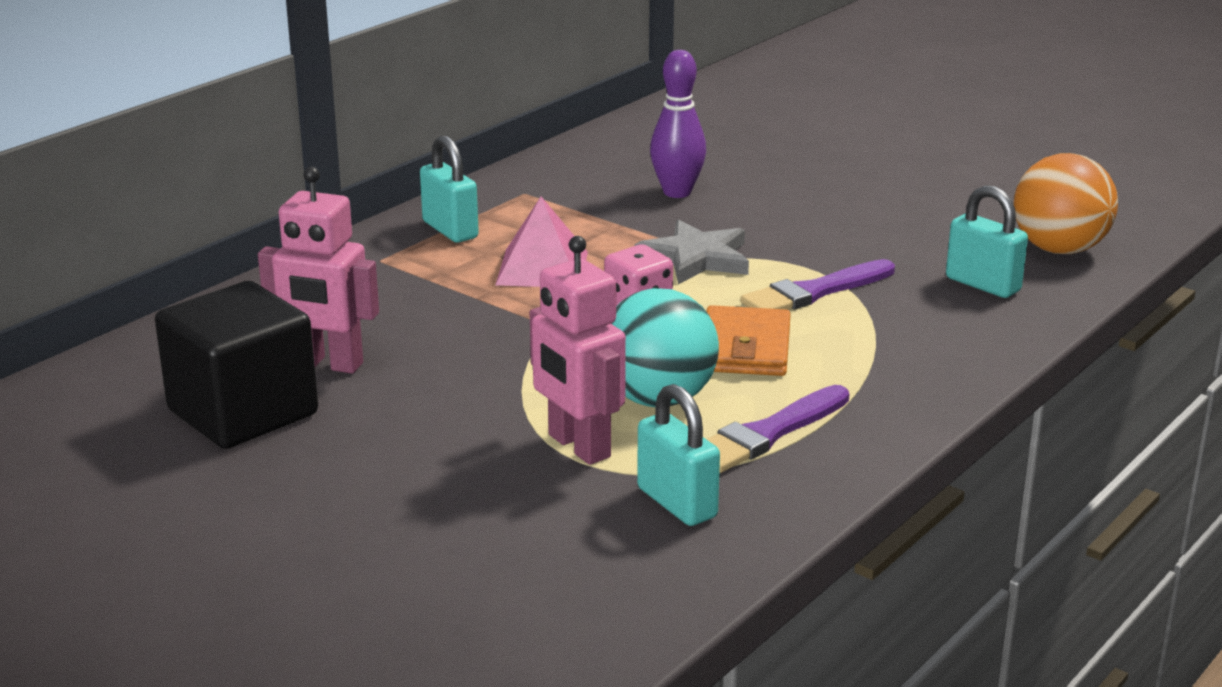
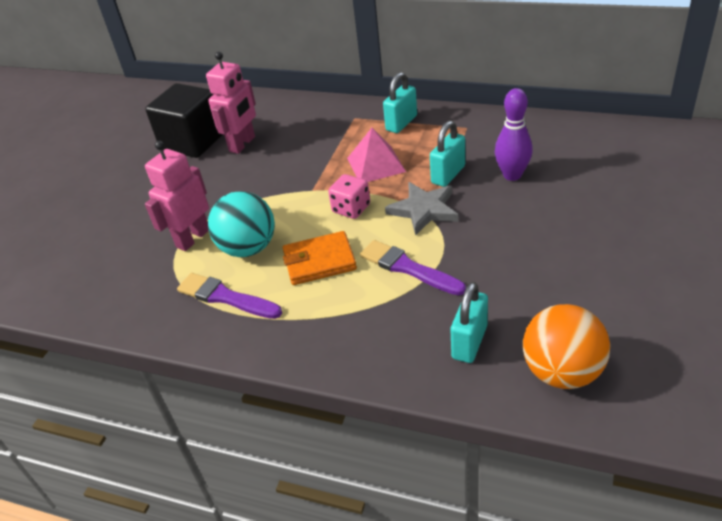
camera: 75 degrees right, 15 degrees up
(327, 364) = (242, 144): pink robot -> pink robot turned 150 degrees counterclockwise
(677, 503) = (148, 286): turquoise padlock -> turquoise padlock (448, 175)

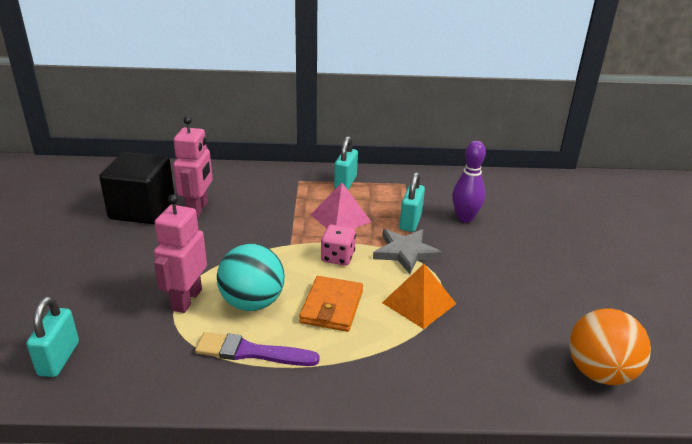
camera: 25 degrees left, 10 degrees down
(319, 261) = (332, 307): orange wallet -> orange wallet turned 45 degrees counterclockwise
(408, 268) = (419, 303): purple brush -> orange pyramid
(469, 342) = (509, 360): turquoise padlock -> turquoise padlock (59, 358)

